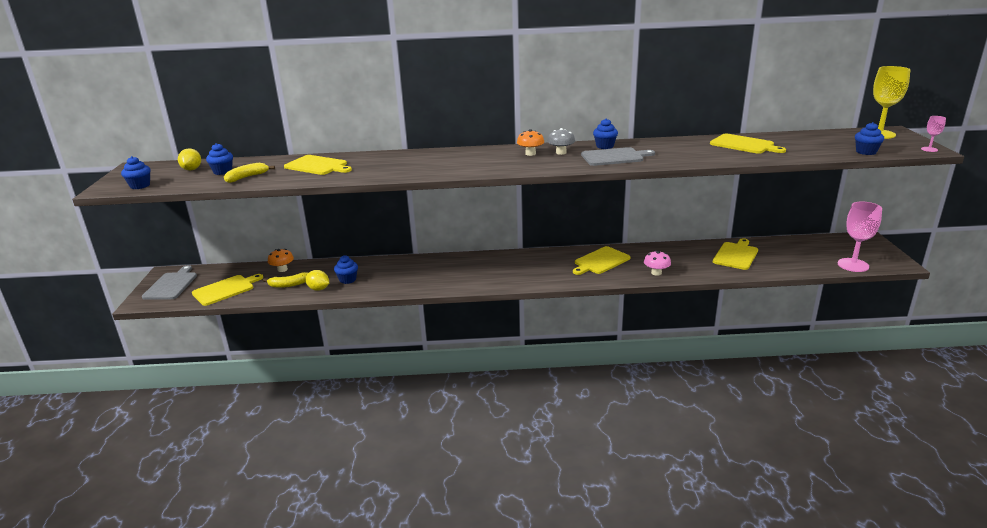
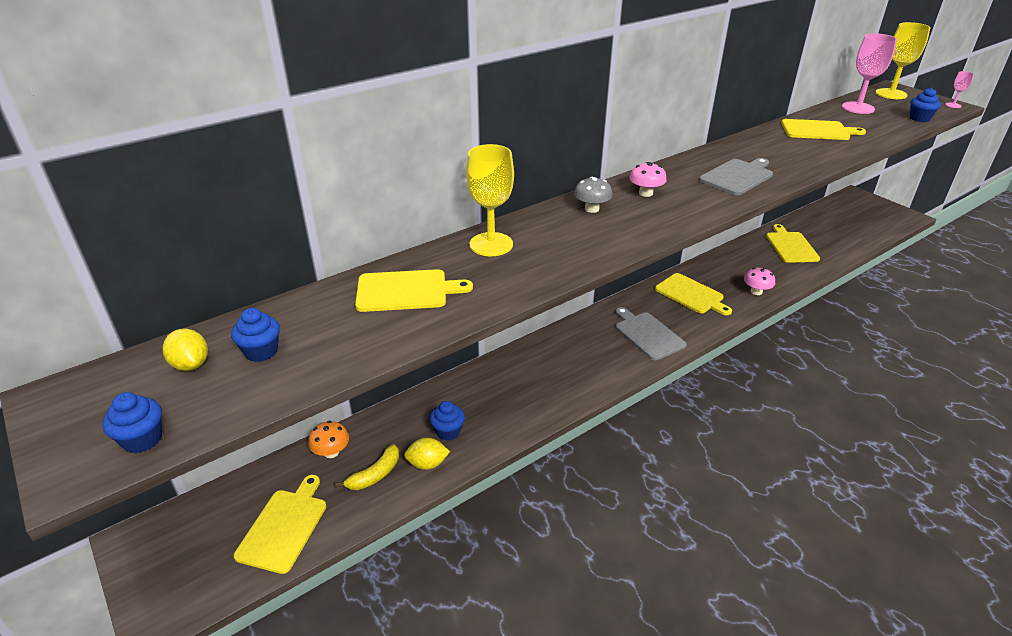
camera: 35 degrees left, 10 degrees up
(171, 285) = (174, 560): grey cutting board -> grey cutting board (648, 334)
(247, 177) = (327, 350): yellow banana -> none
(393, 158) = (491, 244): none -> yellow goblet
(530, 154) = (645, 193): orange mushroom -> pink mushroom
(561, 152) = (674, 183): grey mushroom -> grey mushroom (592, 209)
(600, 261) = (691, 294): yellow cutting board -> yellow cutting board turned 60 degrees counterclockwise
(605, 146) = (701, 162): blue cupcake -> none
(853, 265) = (883, 228): pink goblet -> pink goblet (858, 108)

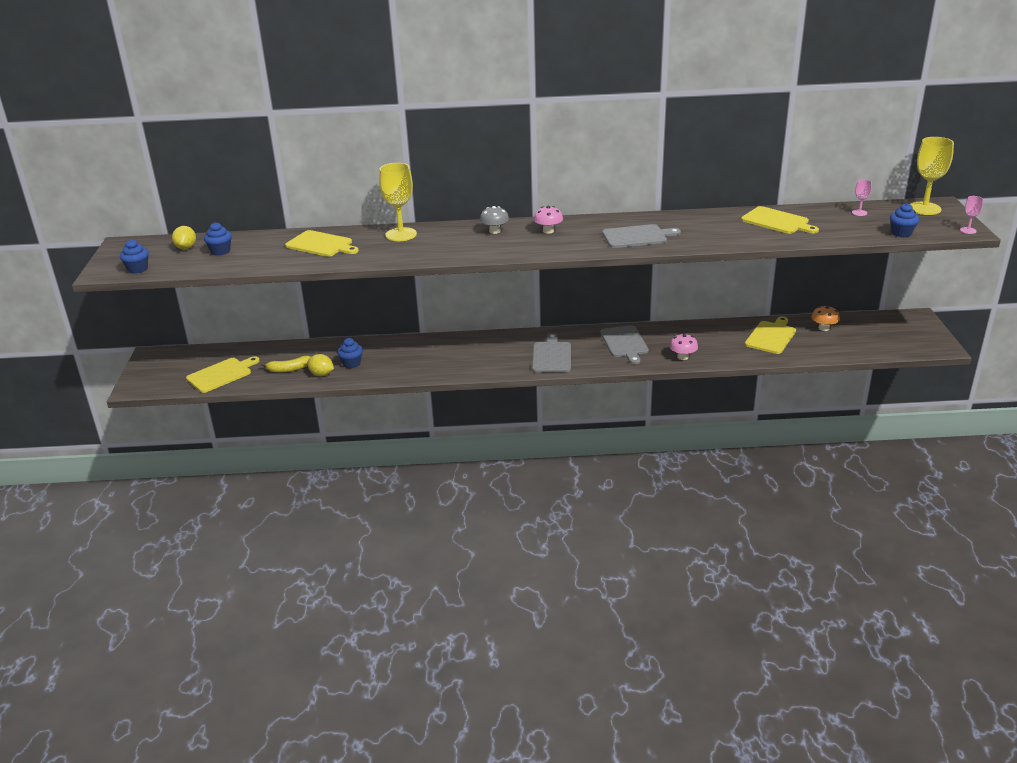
camera: 35 degrees right, 5 degrees down
(331, 452) = (279, 351): orange mushroom -> orange mushroom (823, 328)
(691, 294) = (624, 343): yellow cutting board -> grey cutting board
(858, 108) = (859, 213): pink goblet -> pink goblet, size x0.47

